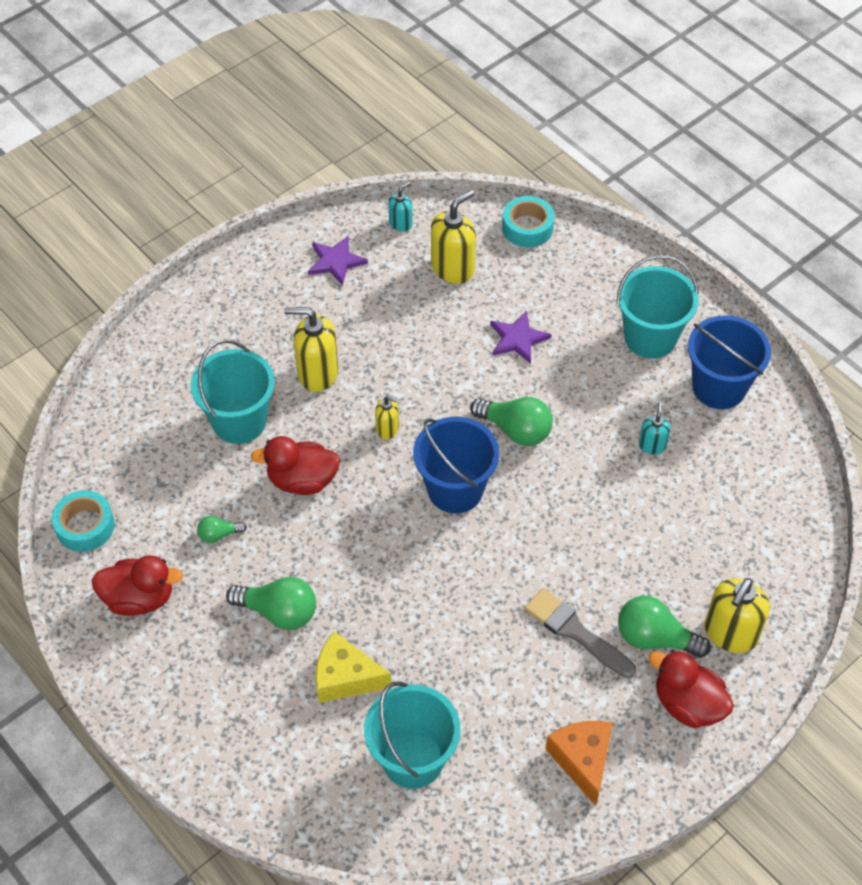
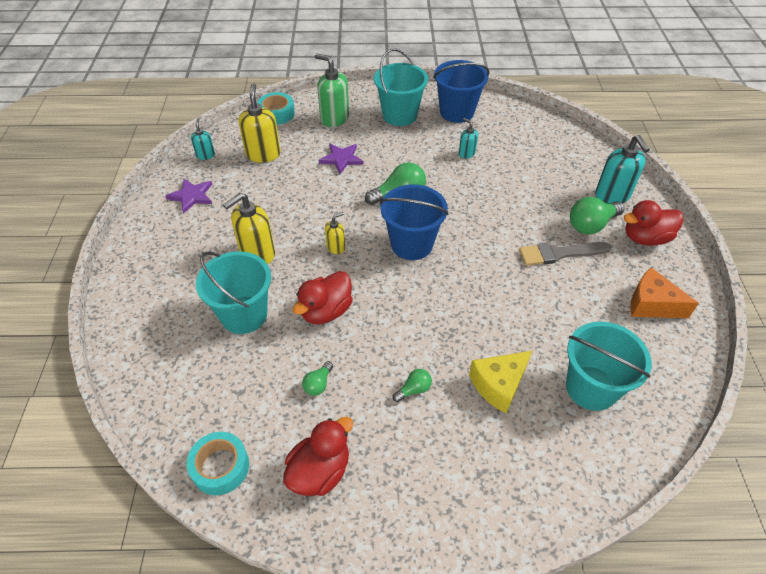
camera: 50 degrees left, 5 degrees down
(279, 612) = (414, 389): green light bulb -> green light bulb, size x0.53
(577, 283) = (334, 118): none -> green soap dispenser
(730, 633) = (612, 196): yellow soap dispenser -> turquoise soap dispenser

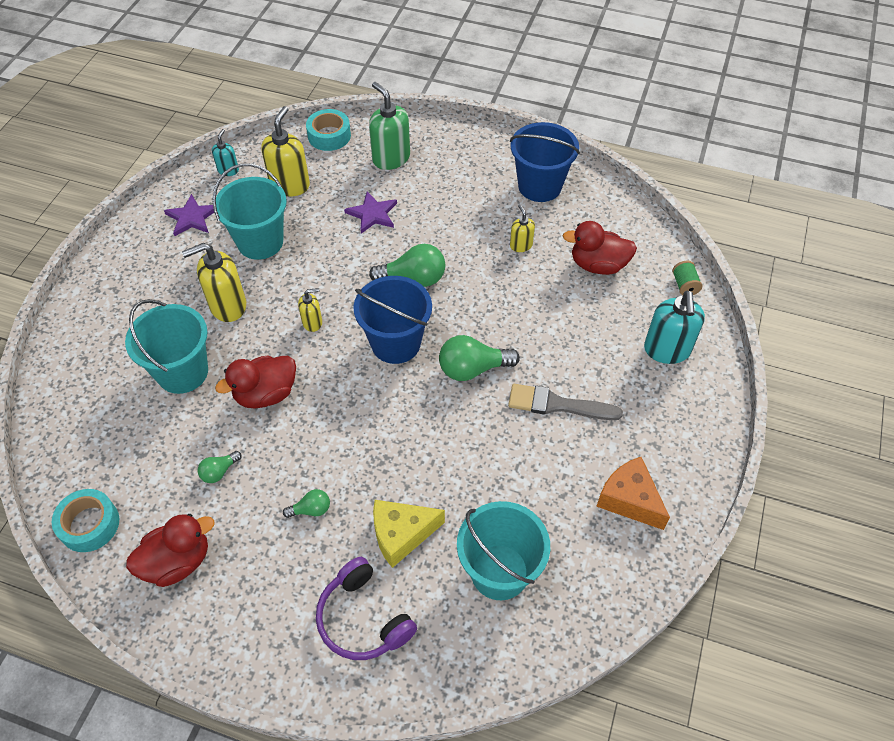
camera: 20 degrees right, 5 degrees up
(399, 115) = (469, 173): turquoise bucket -> turquoise bucket (260, 242)
(466, 153) = (521, 245): turquoise soap dispenser -> yellow soap dispenser
(506, 463) = (362, 619): none -> purple headphones
(591, 225) = (617, 380): green light bulb -> green light bulb (472, 369)
(597, 151) = (684, 285): none -> green spool
(645, 238) = (674, 416): red duck -> red duck (598, 265)

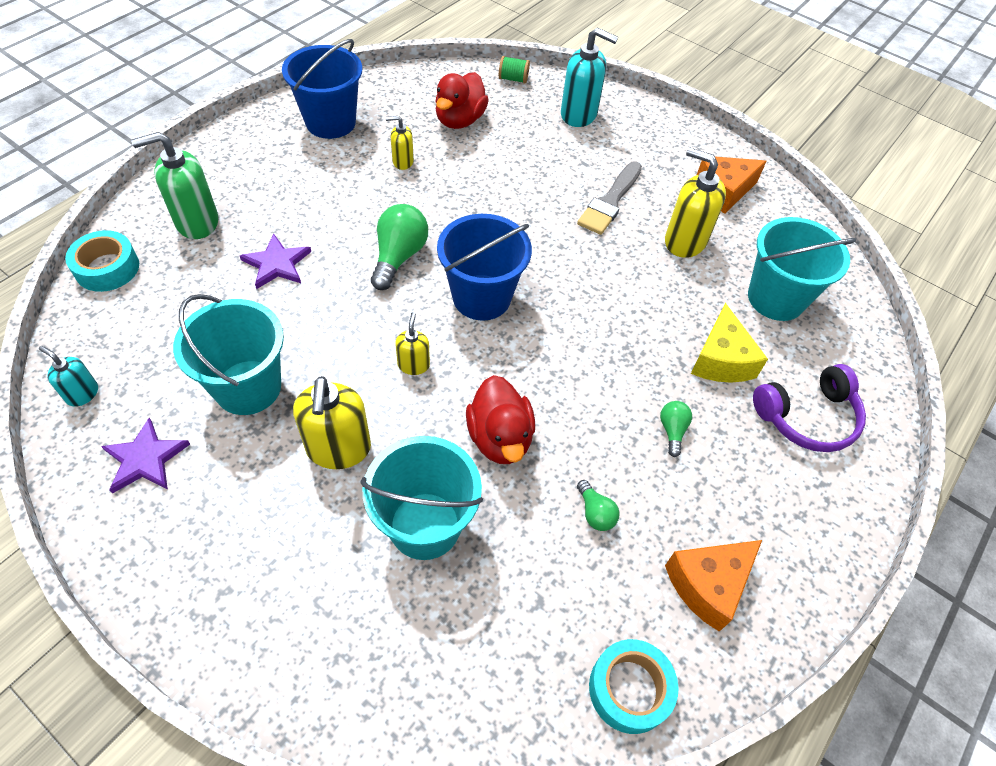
camera: 75 degrees left, 0 degrees up
(177, 562) = (708, 585): red duck -> orange cheese
(290, 185) = (167, 331): yellow soap dispenser -> yellow soap dispenser (684, 241)
(472, 369) = (543, 246): green light bulb -> none

